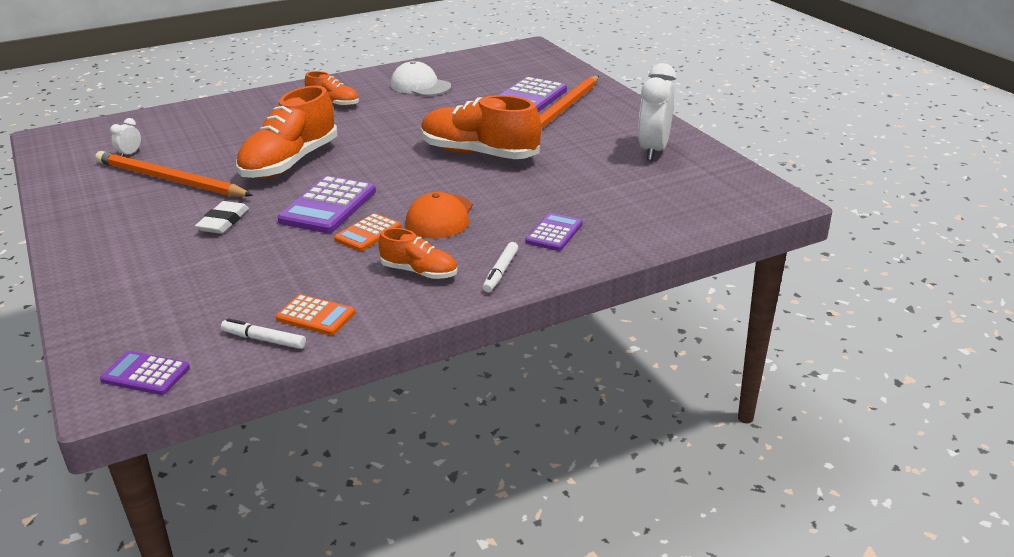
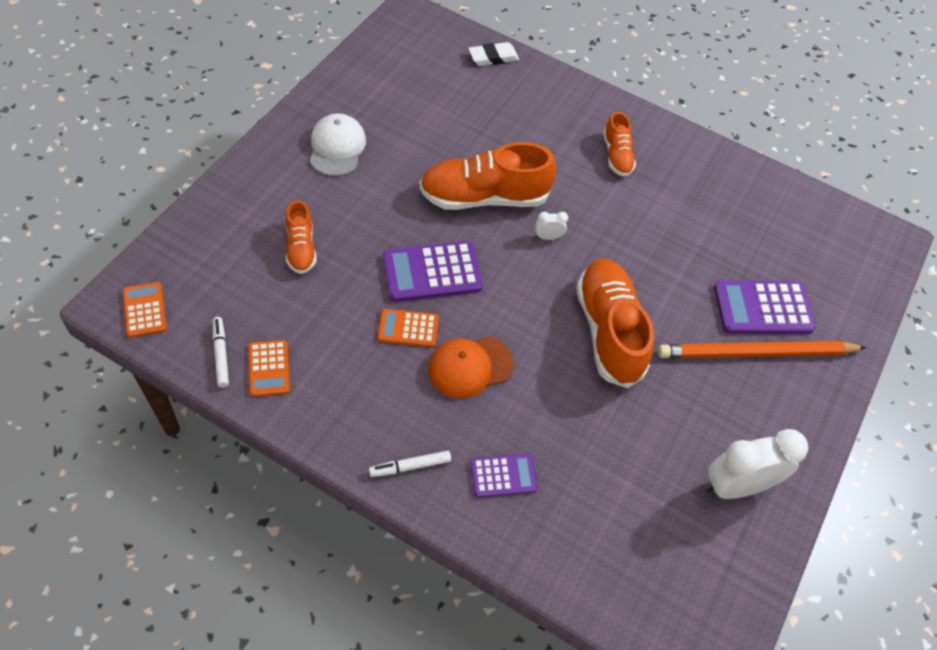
camera: 50 degrees right, 25 degrees up
(130, 154) = (420, 83): white clock -> white clock (548, 237)
(145, 374) = (145, 310): purple calculator -> orange calculator
(169, 180) = (399, 137): orange pencil -> none
(223, 222) = (361, 217): white eraser -> white eraser (493, 57)
(419, 272) = (372, 403): orange shoe -> orange shoe (301, 248)
(420, 86) = (711, 200): white cap -> white cap (337, 147)

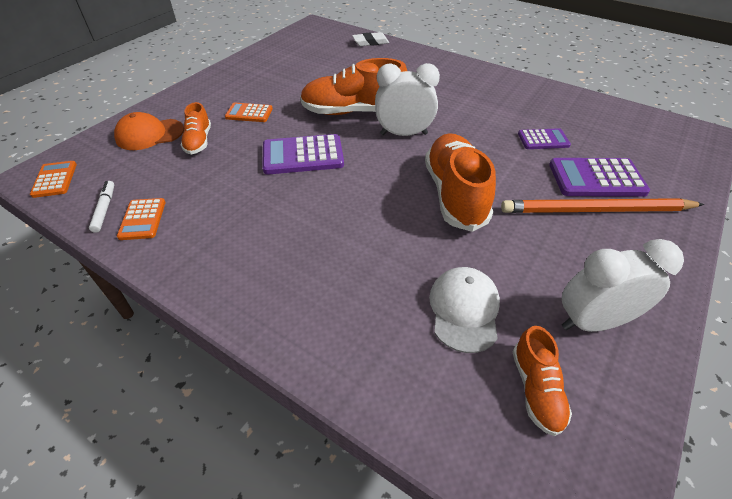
camera: 10 degrees right, 10 degrees down
(337, 147) = (245, 86): white cap -> white cap (464, 310)
(408, 328) = (274, 192): orange calculator -> orange calculator (249, 113)
(410, 466) = (251, 298): white marker -> none
(470, 367) = (325, 219): orange cap -> orange cap (150, 134)
(503, 476) = (344, 308): purple calculator -> purple calculator (543, 140)
(548, 237) = (403, 134): white clock -> white clock, size x2.31
(616, 156) = (461, 88): orange shoe -> orange shoe (536, 389)

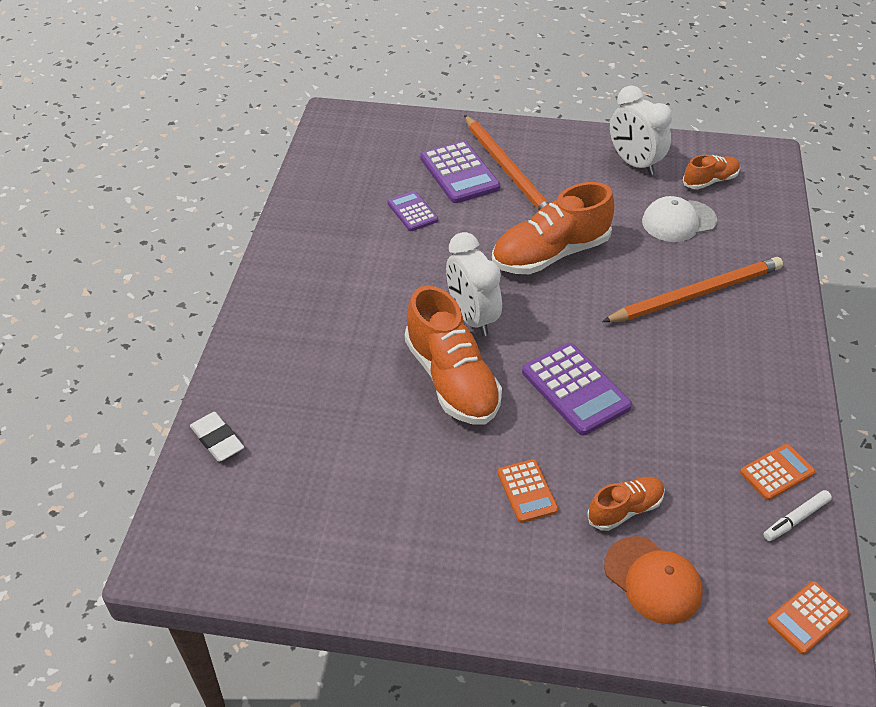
camera: 115 degrees left, 0 degrees up
(347, 267) = (696, 294): none -> orange pencil

